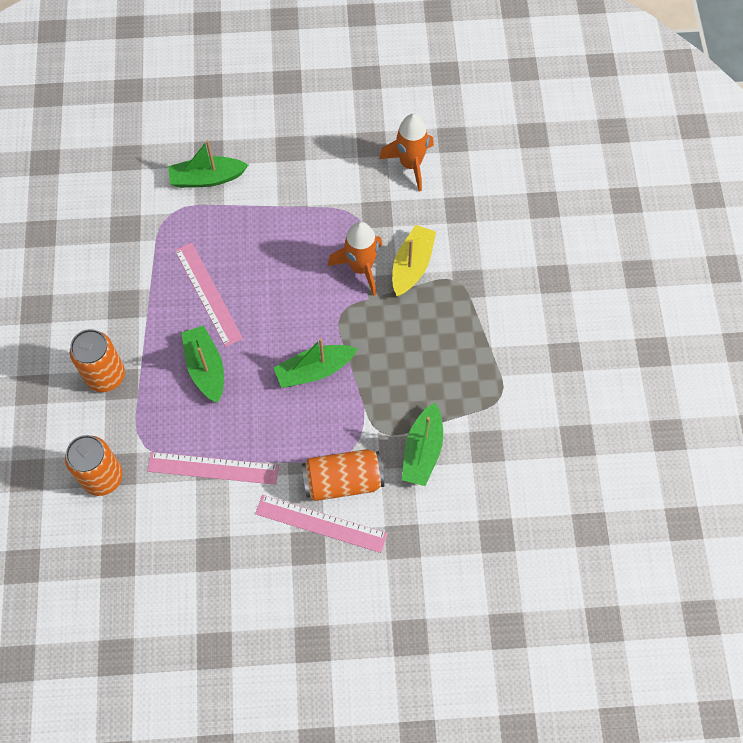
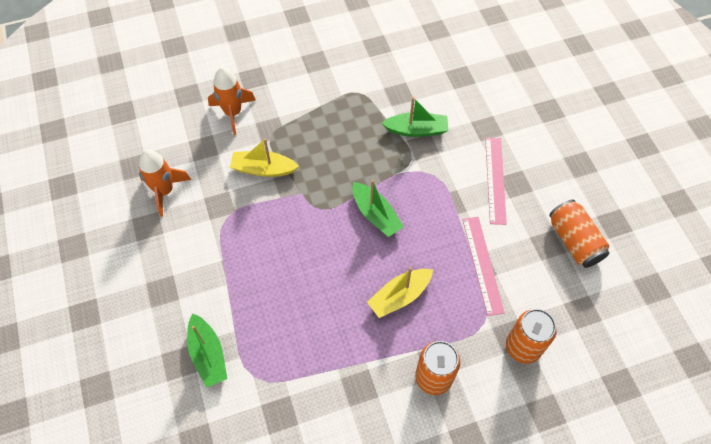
camera: 105 degrees left, 5 degrees down
(205, 368) = (399, 296): green boat -> yellow boat
(208, 294) = (329, 316): pink ruler -> none
(343, 481) = (458, 173): orange can -> orange can (574, 241)
(361, 267) = (274, 204): orange rocket -> orange rocket (233, 113)

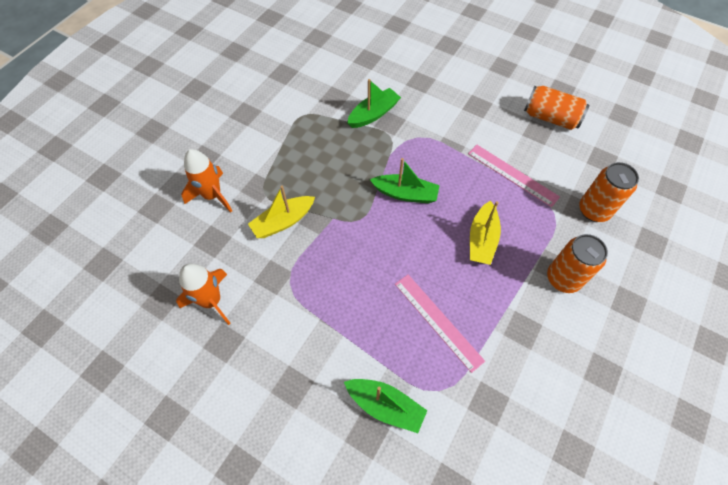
camera: 40 degrees left, 0 degrees up
(495, 180) = (462, 112): pink ruler -> pink ruler (438, 321)

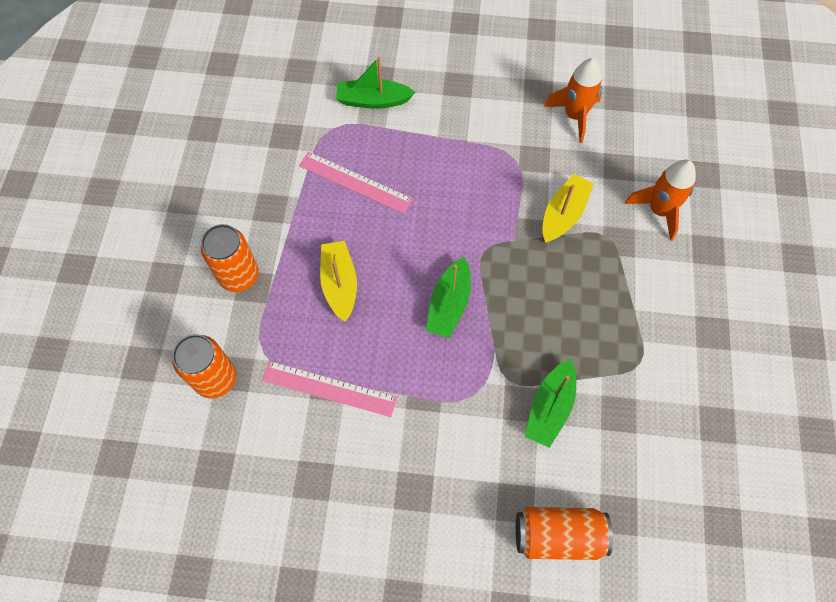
camera: 155 degrees right, 5 degrees up
(405, 194) = (449, 304): green boat -> green boat turned 60 degrees counterclockwise
(550, 118) = (300, 517): orange can -> orange can (558, 535)

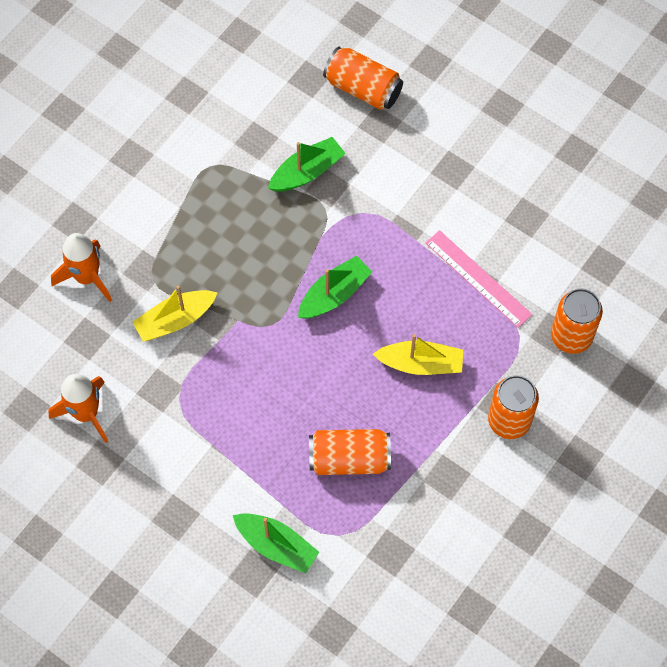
camera: 150 degrees left, 0 degrees up
(339, 284) = (420, 363): yellow boat -> yellow boat turned 105 degrees counterclockwise
(355, 182) = (349, 459): pink ruler -> orange can

